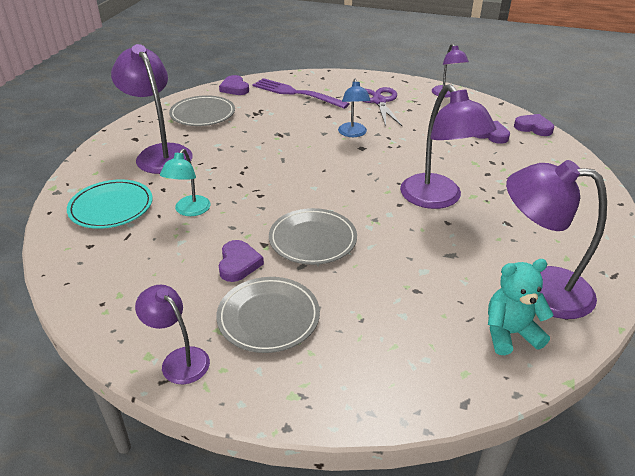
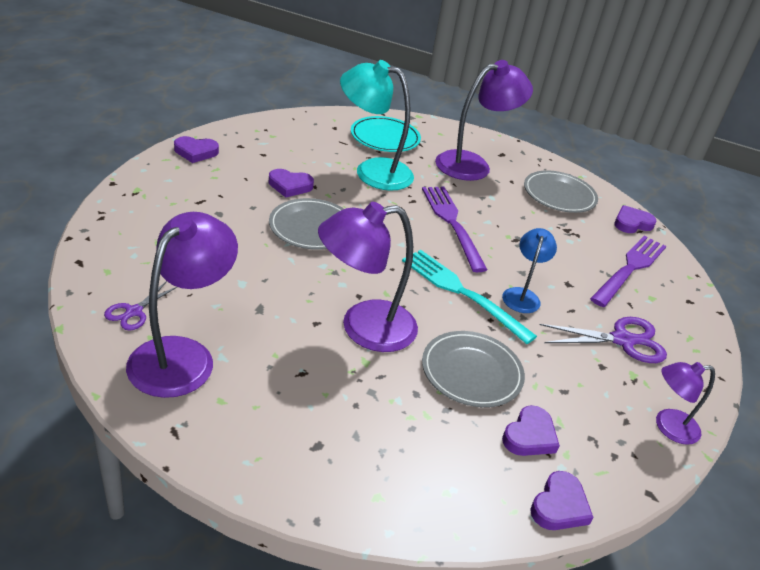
camera: 90 degrees right, 0 degrees up
(179, 359) = (195, 152): purple lamp -> purple heart
(189, 211) = (372, 171): turquoise lamp -> turquoise lamp, size x1.78
(268, 317) = (219, 191): grey plate -> grey plate (471, 372)
(269, 163) = (452, 223): none -> purple fork
(353, 133) = (522, 295): blue lamp -> blue lamp turned 105 degrees clockwise
(365, 158) = (461, 292): none -> turquoise fork
(510, 333) = (134, 312): turquoise teddy bear -> purple scissors

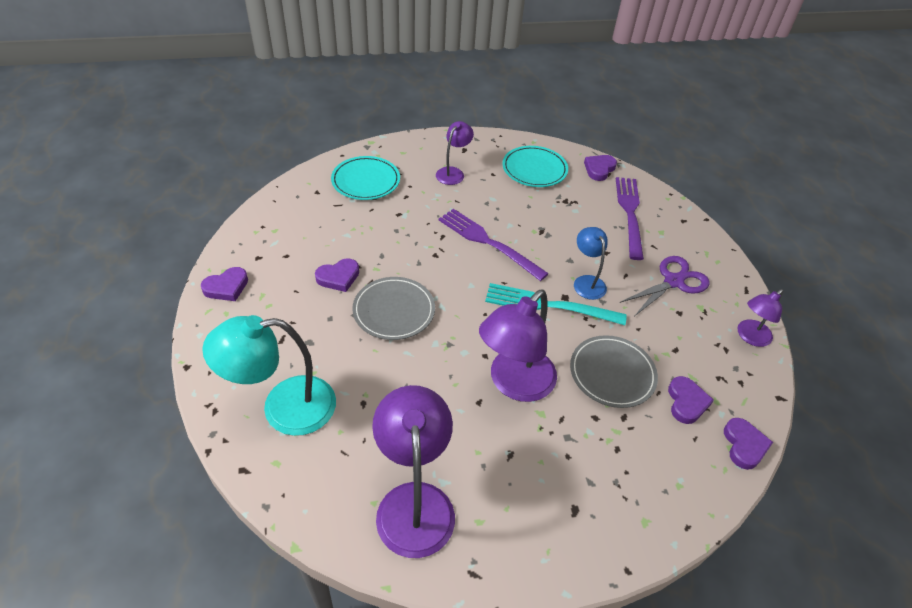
camera: 30 degrees left, 10 degrees up
(134, 312) = (338, 488): purple scissors -> none
(372, 171) = (387, 223): turquoise lamp -> turquoise lamp (284, 408)
(473, 164) = (453, 172): purple lamp -> purple lamp, size x0.56
(559, 195) = (534, 169): grey plate -> turquoise plate

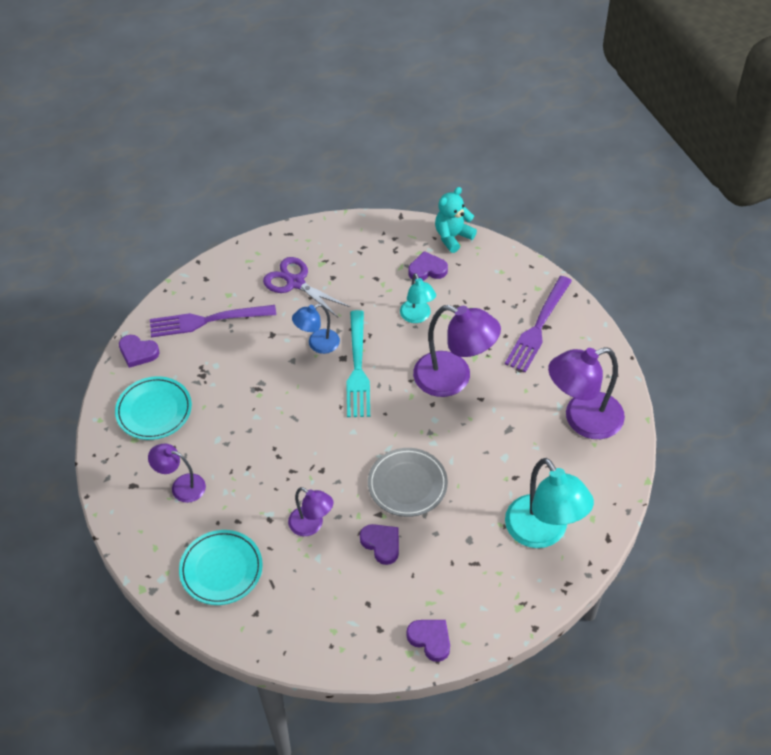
camera: 100 degrees left, 5 degrees up
(487, 242) = (288, 430): purple fork -> purple fork (538, 327)
(612, 373) = (417, 316): grey plate -> turquoise lamp
(744, 445) = (453, 237): purple heart -> turquoise teddy bear
(750, 337) = (344, 232): purple lamp -> purple lamp (311, 525)

